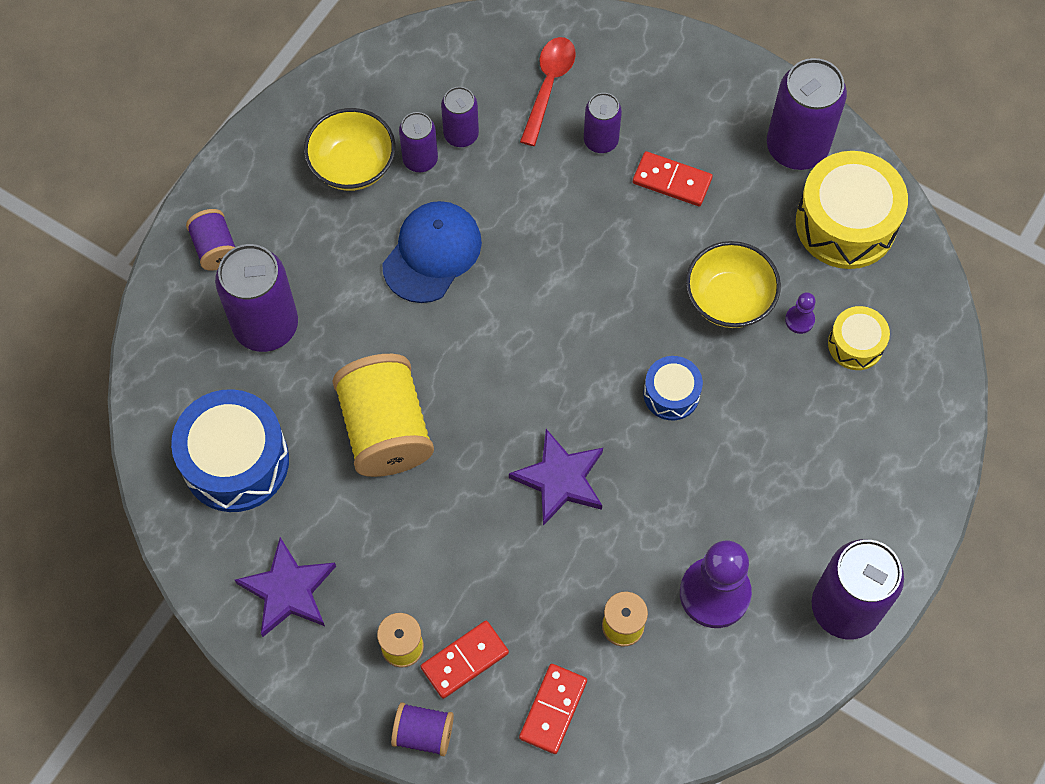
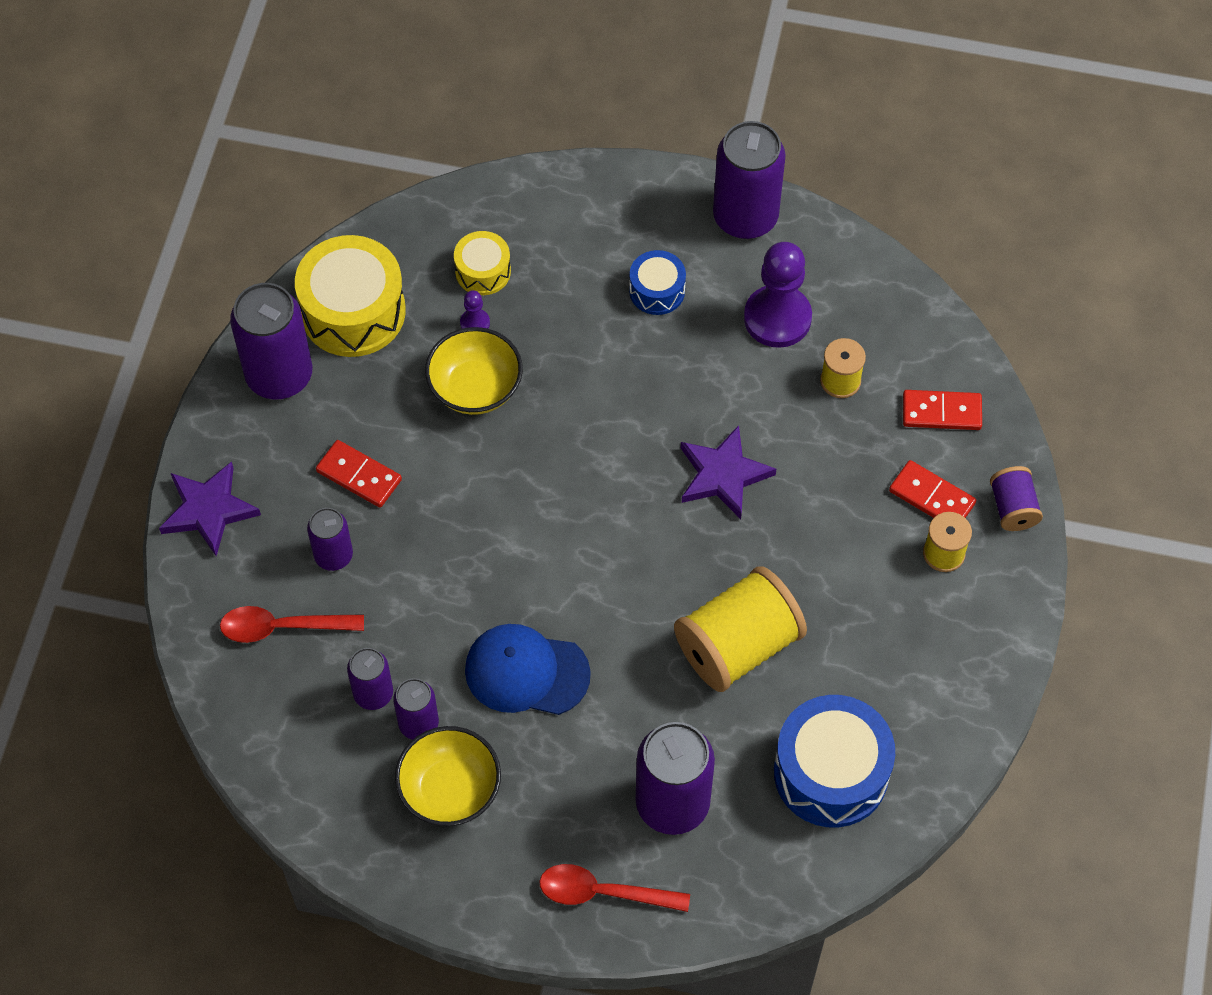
camera: 110 degrees left, 5 degrees down
(215, 248) = (603, 892): purple spool -> red spoon
(288, 590) = (937, 672): purple star -> purple star (209, 510)
(671, 394) = (596, 408): blue drum -> blue drum (657, 291)
(672, 181) = (359, 475): red domino -> red domino turned 60 degrees counterclockwise

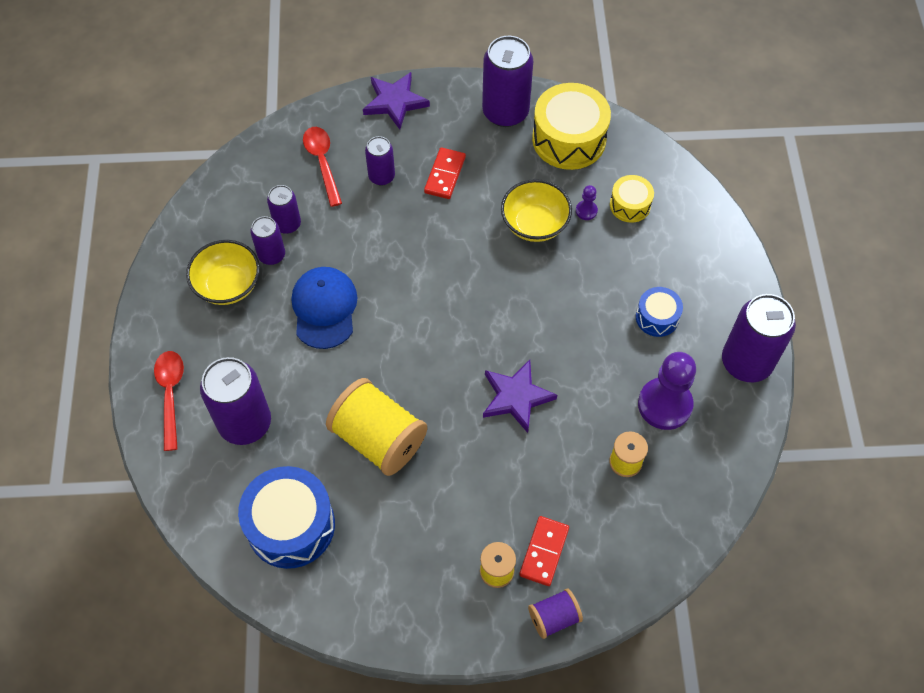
camera: 75 degrees right, 0 degrees up
(941, 412) = (623, 544): red domino -> none

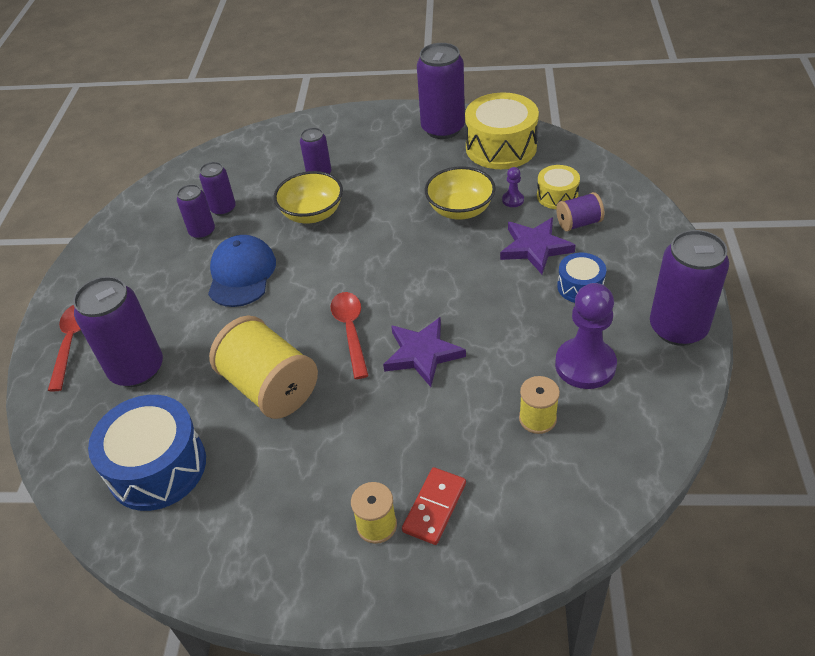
camera: 10 degrees right, 15 degrees down
(228, 285) = (155, 254): yellow bowl -> yellow bowl (312, 214)
(322, 162) = (267, 164): red spoon -> red spoon (350, 331)
(395, 102) = (342, 122): purple star -> purple star (535, 248)
(445, 175) = (379, 173): red domino -> none
(554, 617) = (438, 581): purple spool -> purple spool (578, 223)

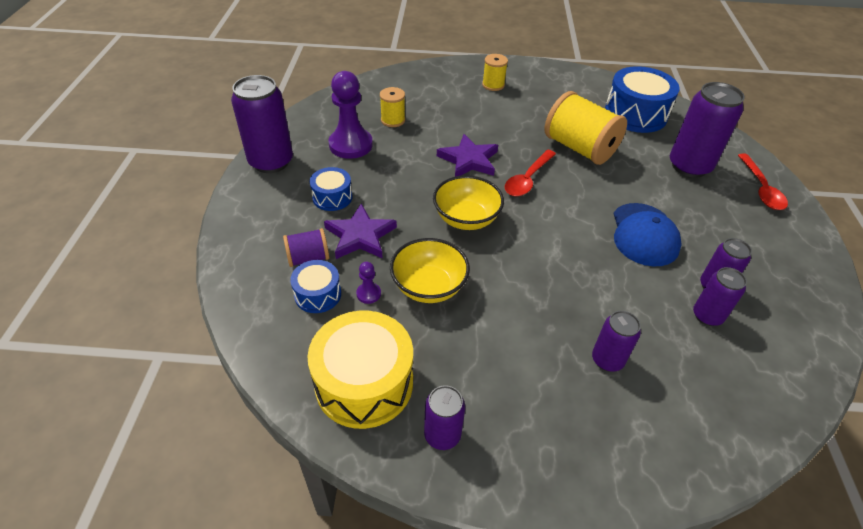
camera: 175 degrees right, 0 degrees up
(312, 214) = (596, 298): yellow bowl -> yellow bowl (466, 219)
(350, 331) = (527, 179): red spoon -> red spoon turned 45 degrees clockwise
(435, 507) = (461, 89): red domino -> none
(443, 129) = (442, 435): purple can -> purple can, size x0.55
(557, 196) = (318, 294): yellow drum -> blue drum

